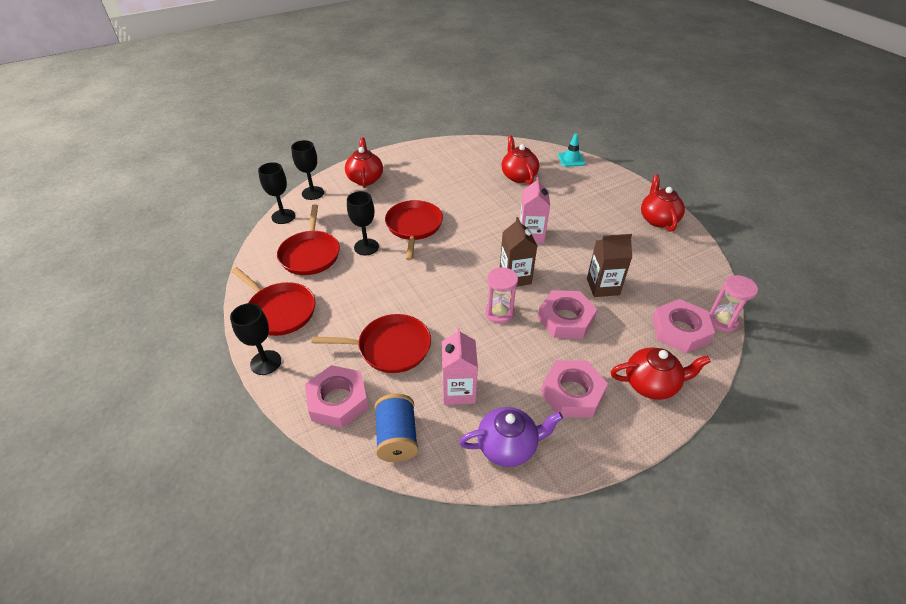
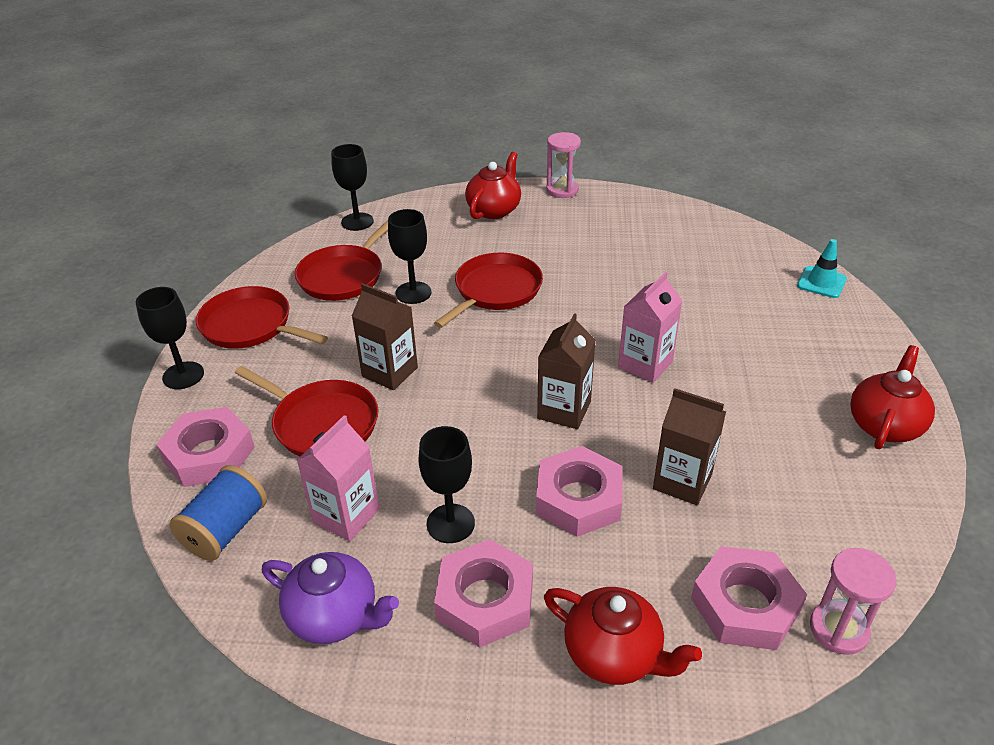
camera: 35 degrees right, 5 degrees down
(279, 310) = (250, 326): red pan -> red pan turned 135 degrees clockwise
(313, 193) = (416, 206): black goblet -> black goblet (450, 523)
(400, 299) = (390, 372): none -> brown carton
(499, 313) = (494, 446): pink hourglass -> pink hourglass (562, 190)
(518, 176) = (710, 277): red teapot -> none

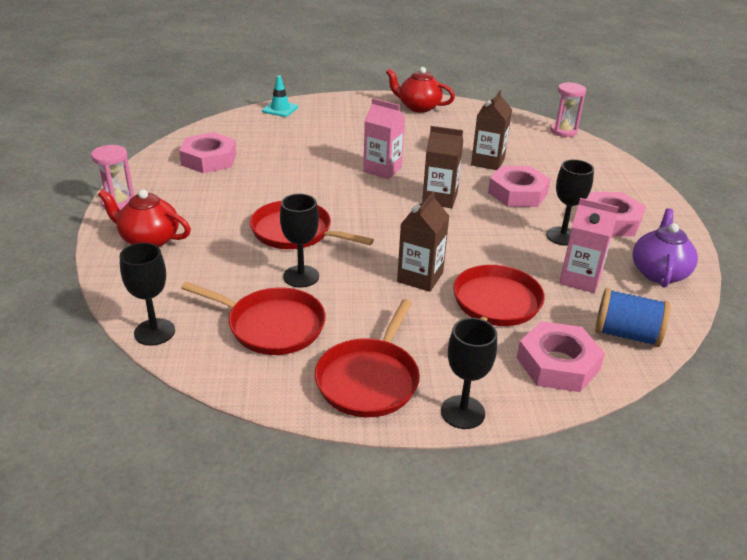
camera: 100 degrees left, 5 degrees down
(614, 654) = (616, 183): red teapot -> none
(745, 605) = (563, 150): pink nut -> pink nut (209, 159)

